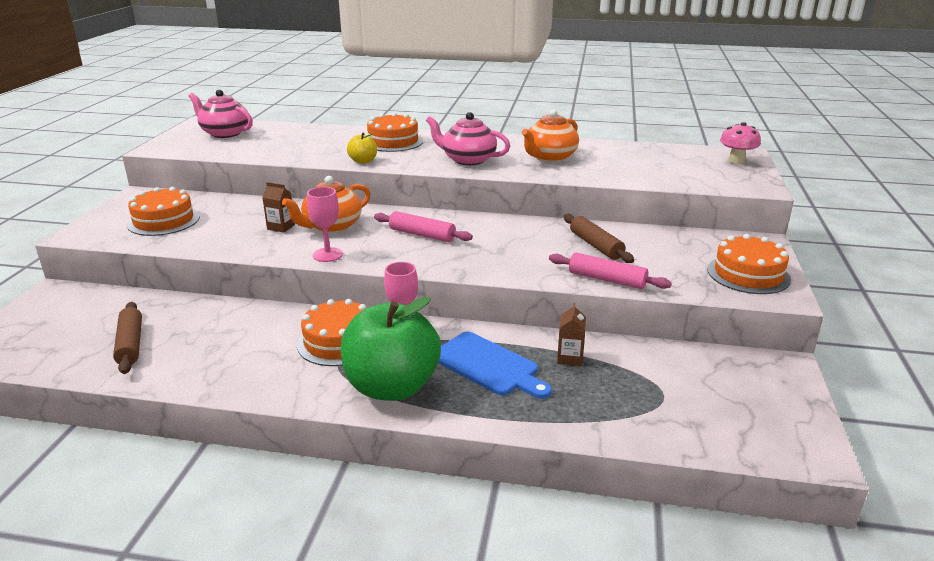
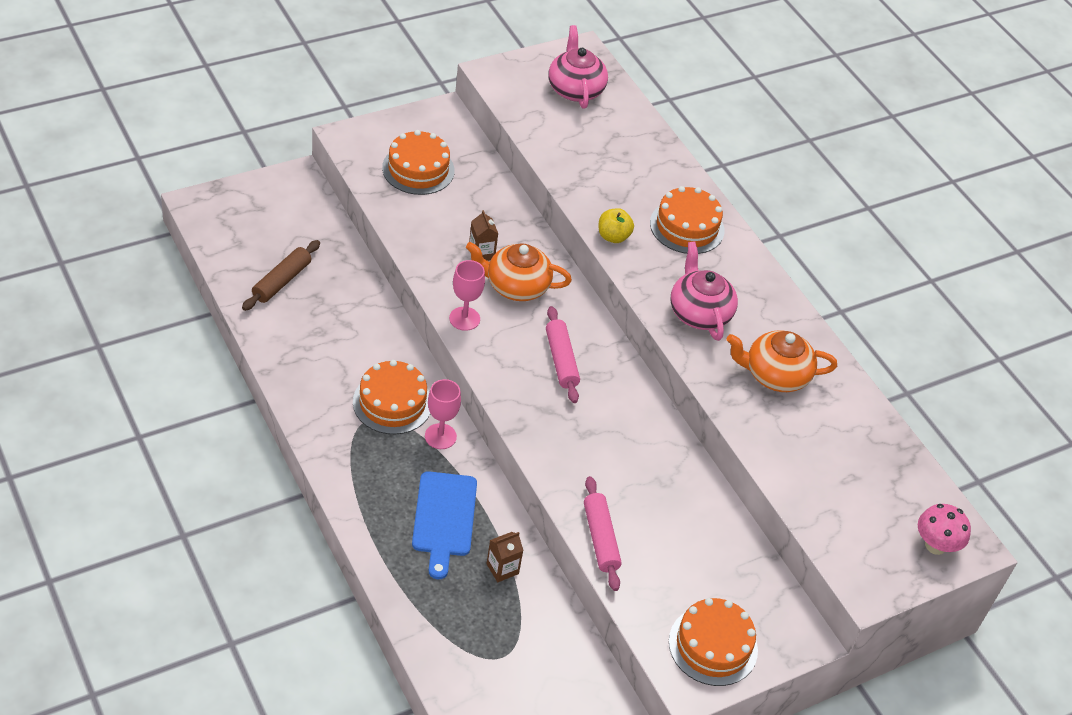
camera: 45 degrees right, 20 degrees up
(392, 387) = (365, 473): green apple -> none
(595, 245) = (663, 501): brown rolling pin -> none

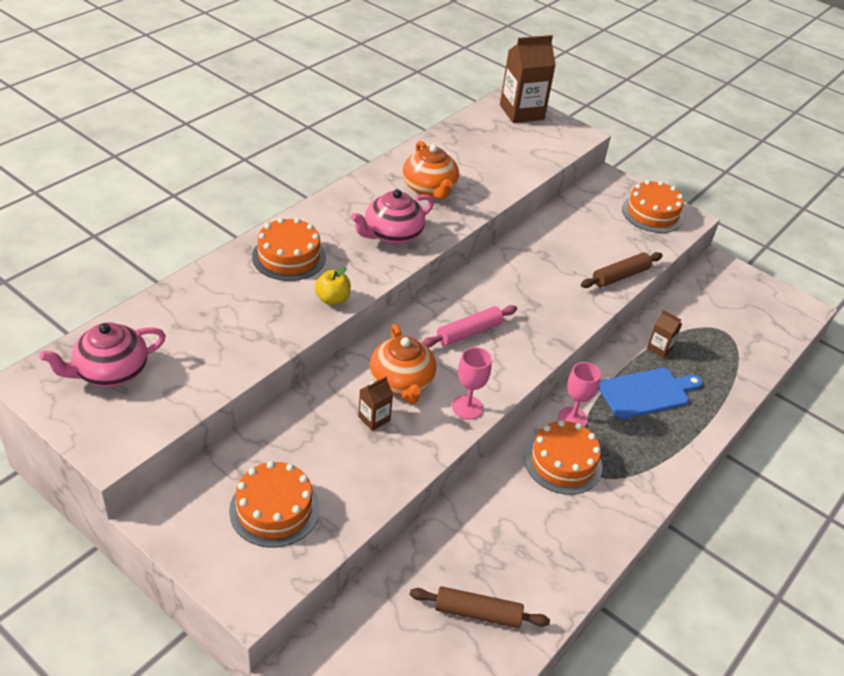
camera: 110 degrees left, 5 degrees down
(600, 538) = (620, 276): pink rolling pin -> brown rolling pin
(935, 545) = (521, 112): pink mushroom -> brown carton

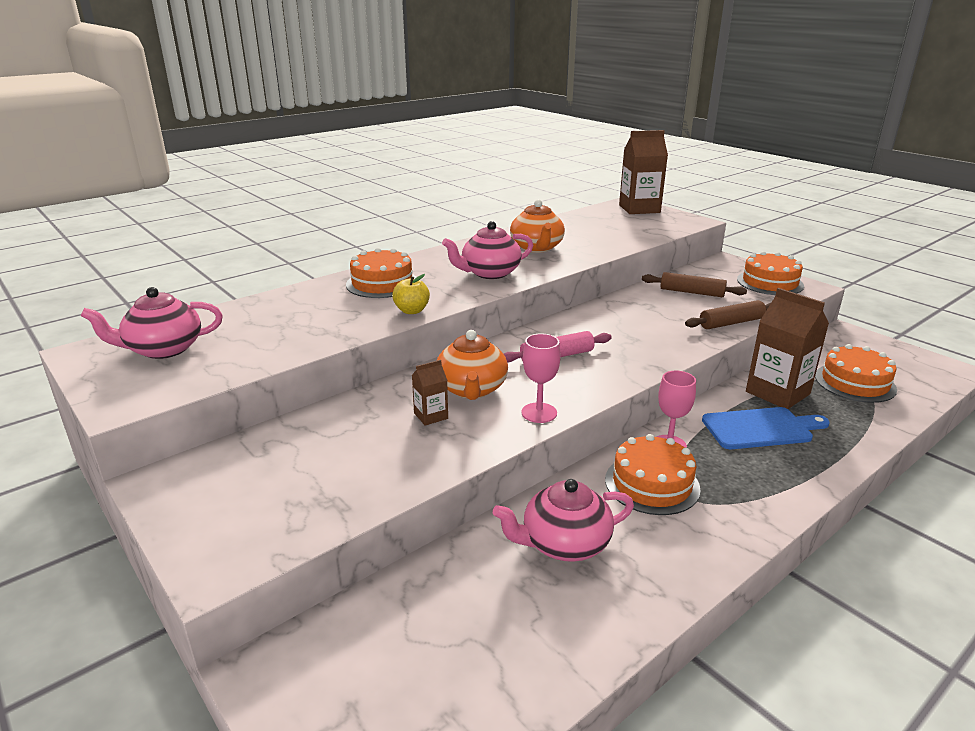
camera: 15 degrees right, 15 degrees down
(274, 509) = (286, 485): orange cake -> orange cake (855, 382)
(477, 613) = (511, 631): brown rolling pin -> brown rolling pin (691, 292)
(502, 530) = (564, 544): none -> pink teapot
(659, 348) = (777, 393): brown carton -> brown carton, size x2.07

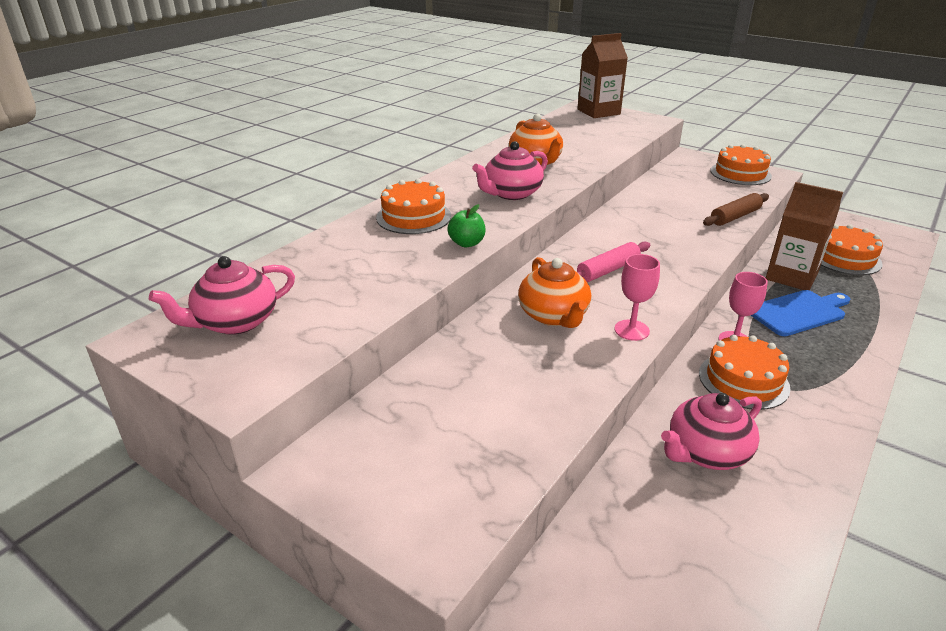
camera: 15 degrees left, 5 degrees up
(412, 311) = (467, 243): yellow apple -> green apple
(431, 416) = (534, 349): brown carton -> none
(691, 292) = (682, 190): brown rolling pin -> none

